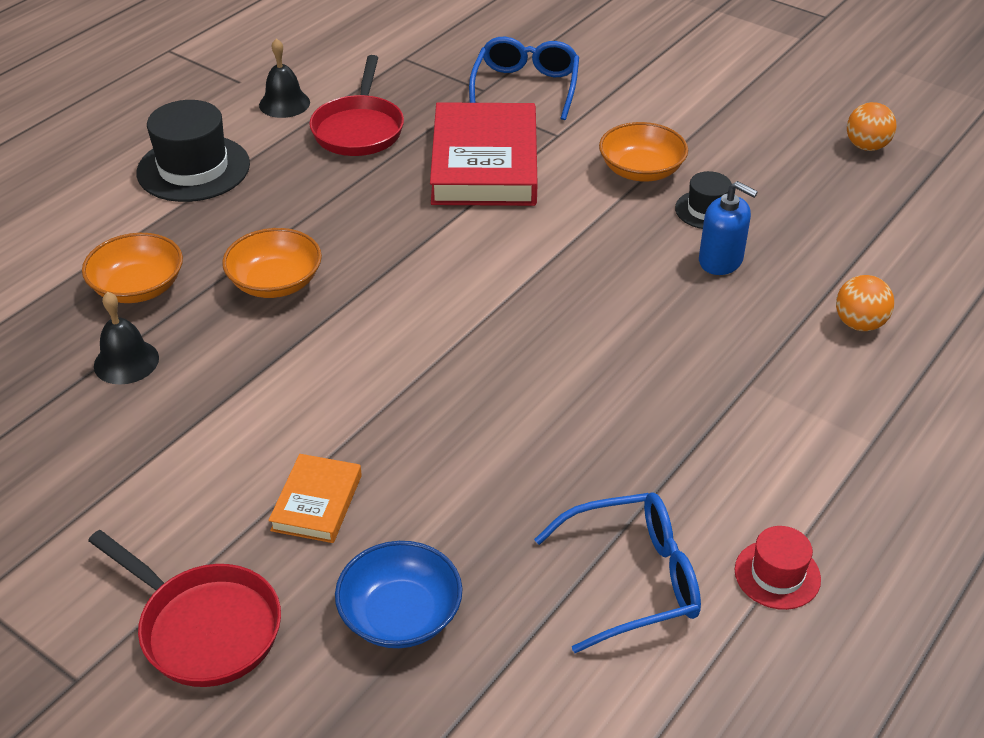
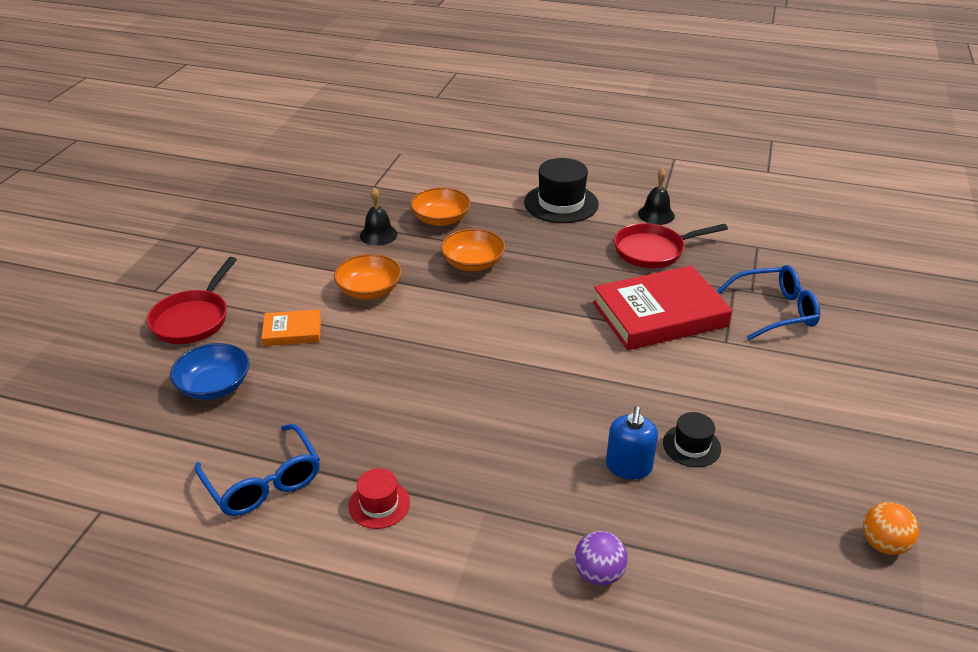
camera: 70 degrees right, 5 degrees down
(641, 170) = (716, 396): orange bowl -> orange bowl (369, 290)
(777, 574) = (286, 560): red hat -> red hat (379, 504)
(859, 324) = (598, 574): orange ball -> purple ball

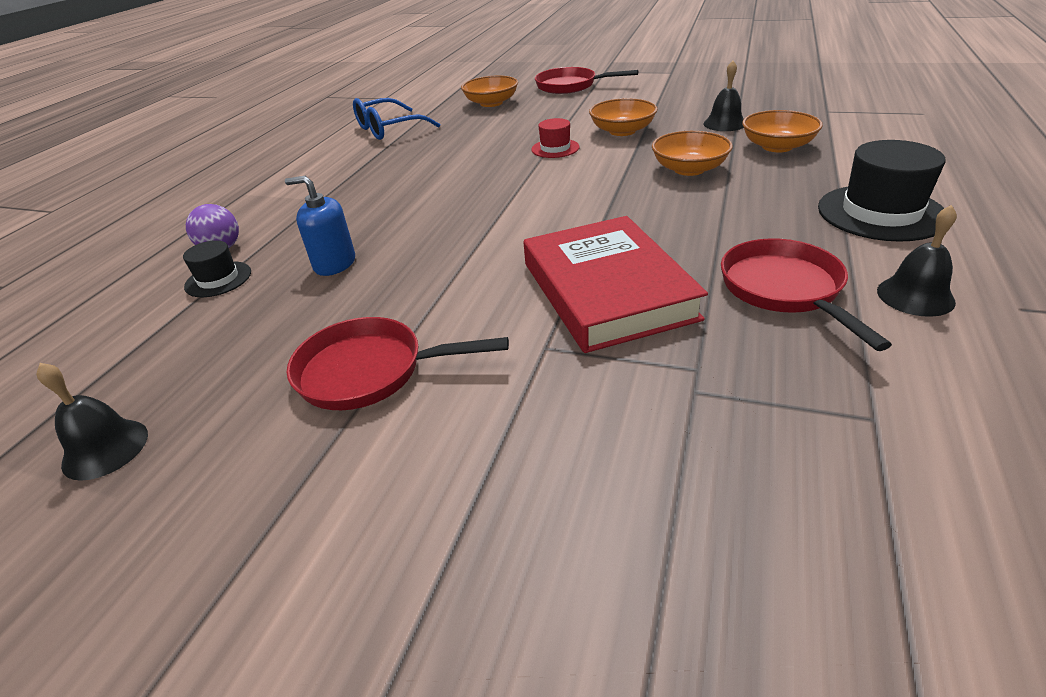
camera: 95 degrees right, 0 degrees up
(214, 386) = (491, 103): blue bowl -> orange bowl
(292, 331) = (556, 114): orange book -> none
(379, 504) = (349, 163): red hat -> red hat (555, 148)
(691, 446) = (346, 304): black hat -> black hat (218, 279)
(768, 418) = (370, 371): none -> red pan
(775, 311) = (637, 415): blue glasses -> none
(883, 544) = (105, 449): orange ball -> black bell

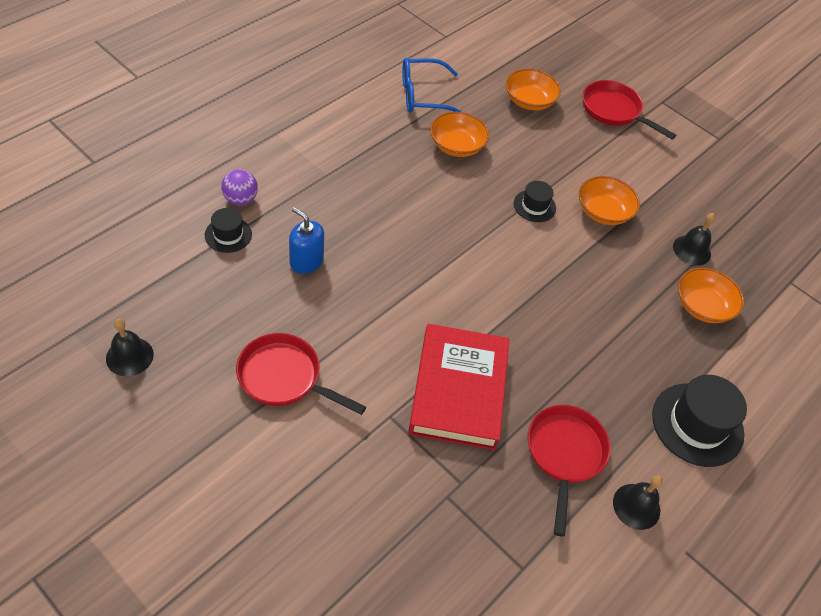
camera: 15 degrees right, 15 degrees up
(555, 148) = (534, 206): red hat -> black hat
(689, 169) = (612, 295): orange bowl -> orange bowl (457, 146)

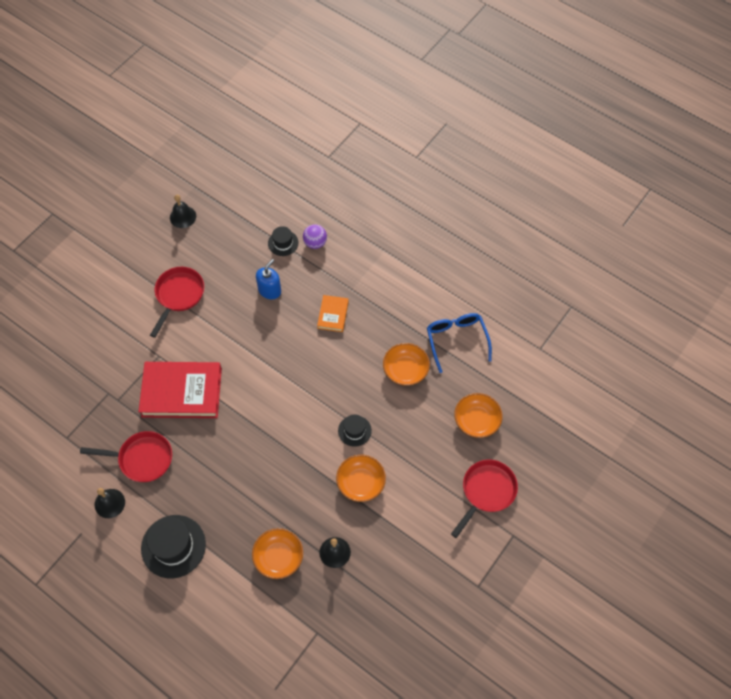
camera: 90 degrees right, 10 degrees up
(363, 199) = (333, 315): none -> orange book

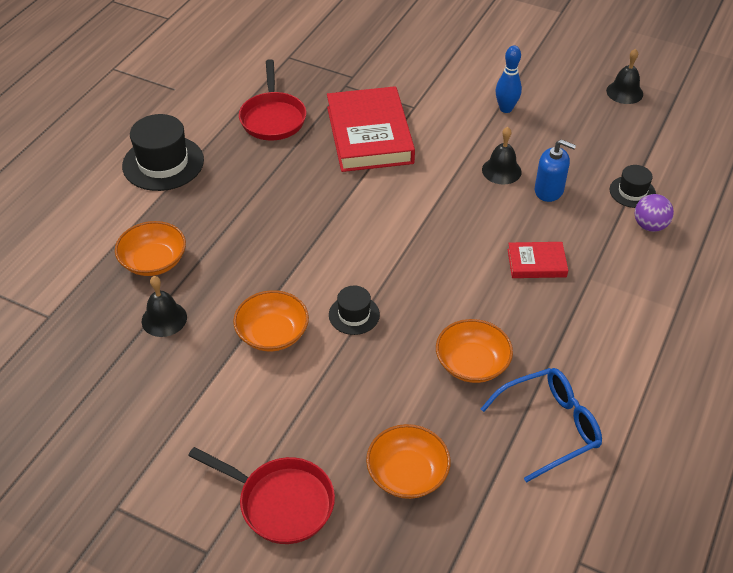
camera: 80 degrees right, 15 degrees down
(109, 503) = (213, 103): black bell -> black bell (501, 170)
(178, 295) = (506, 109): red pan -> blue bowling pin
(333, 315) = (536, 263): orange book -> red book

